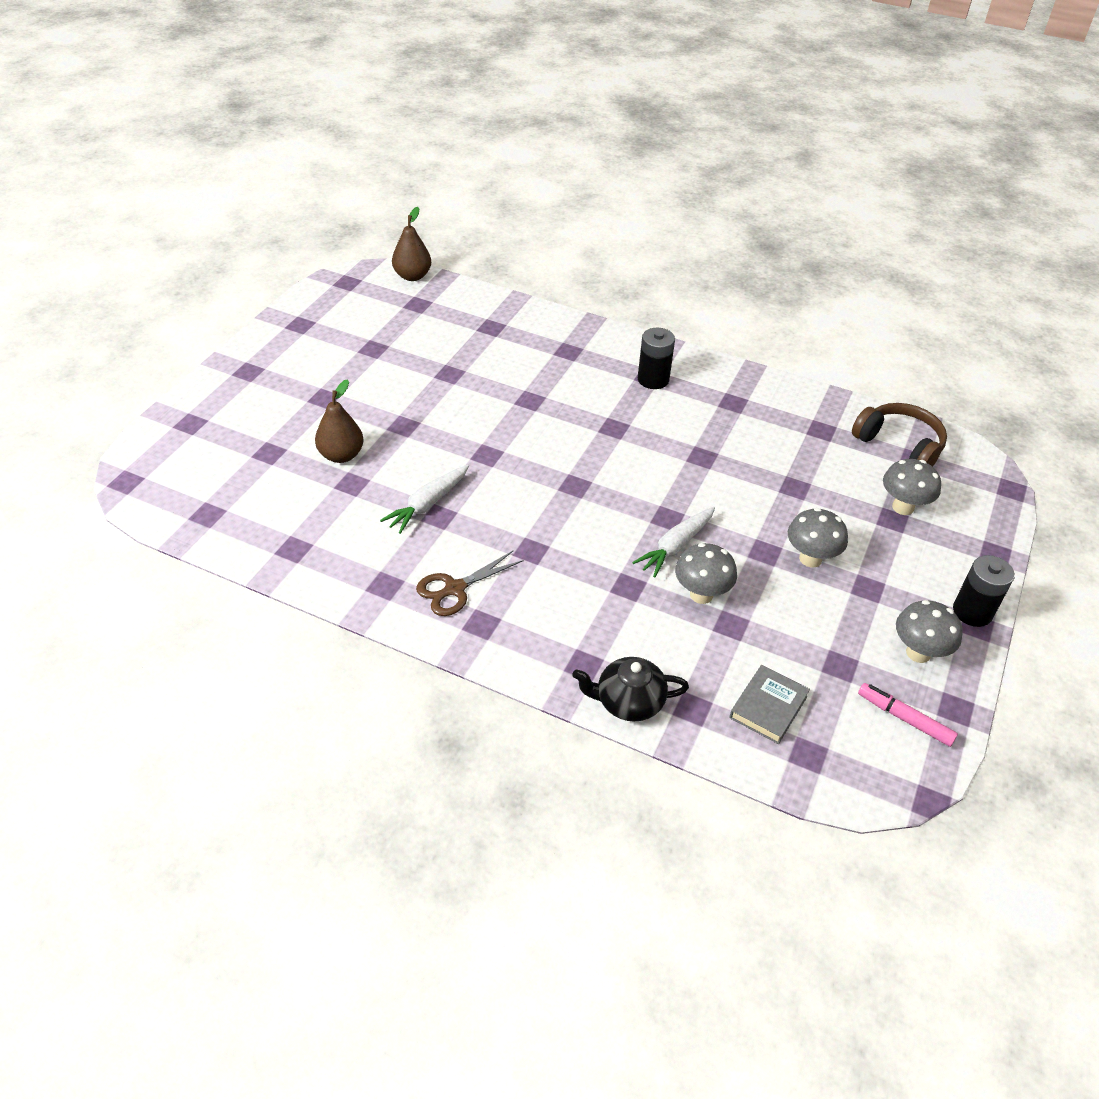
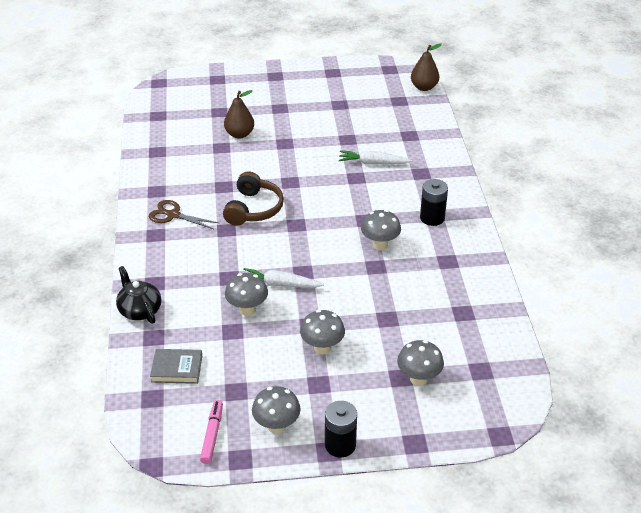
camera: 60 degrees right, 5 degrees down
(427, 504) = (229, 179): white carrot -> white carrot (373, 163)
(667, 437) = (380, 245): none -> grey mushroom
(899, 445) = (488, 358): brown headphones -> brown headphones (253, 209)

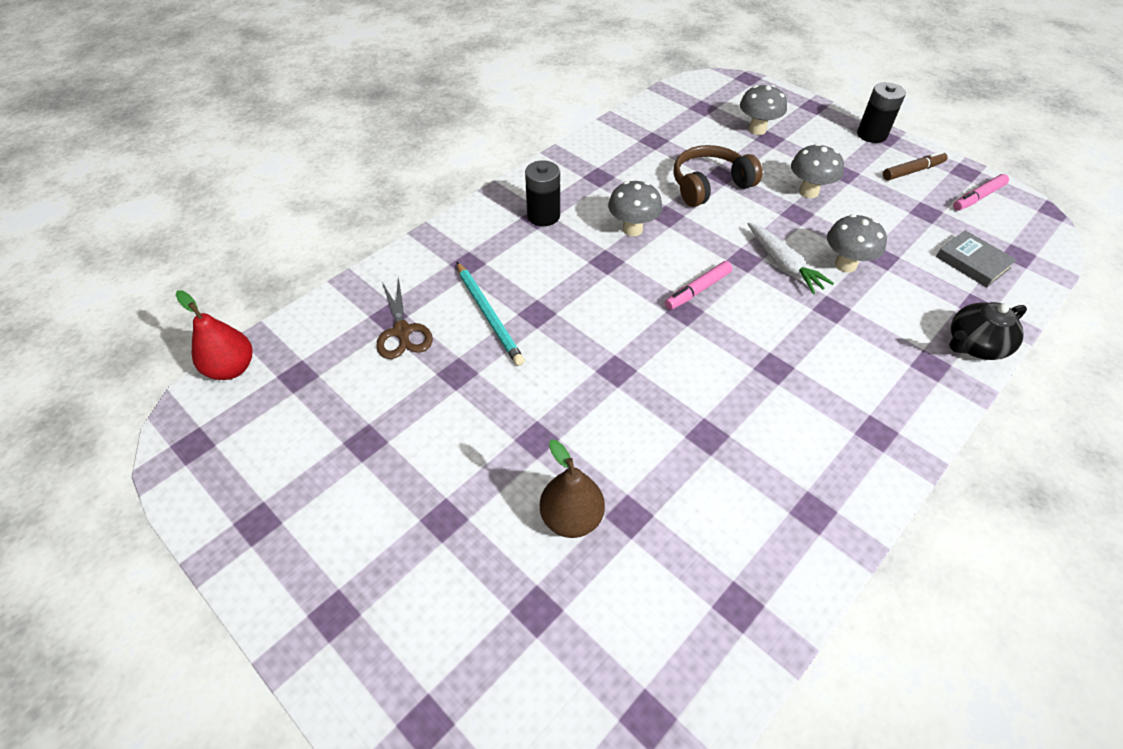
camera: 130 degrees left, 10 degrees up
(139, 310) = (974, 345): black teapot -> black teapot turned 45 degrees clockwise
(173, 215) = (825, 445): brown scissors -> brown scissors (402, 332)
(253, 209) = (708, 369): brown headphones -> brown headphones (710, 185)
(276, 426) = (912, 171): grey mushroom -> brown marker
(303, 238) = (697, 290): none -> pink marker
(373, 163) = (489, 315): white carrot -> turquoise pencil
(424, 87) = (232, 368): brown pear -> red pear

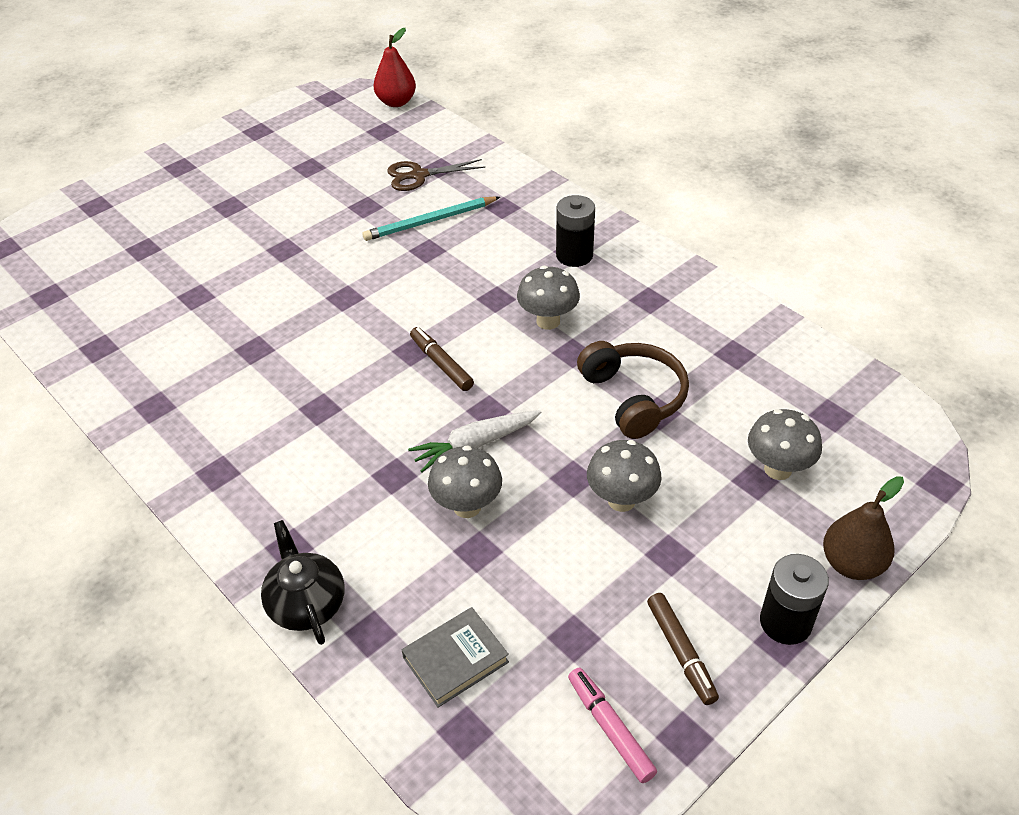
camera: 95 degrees right, 5 degrees down
(571, 518) = (206, 266): brown pear -> brown pear (852, 564)
(697, 290) = (441, 364): pink marker -> brown marker

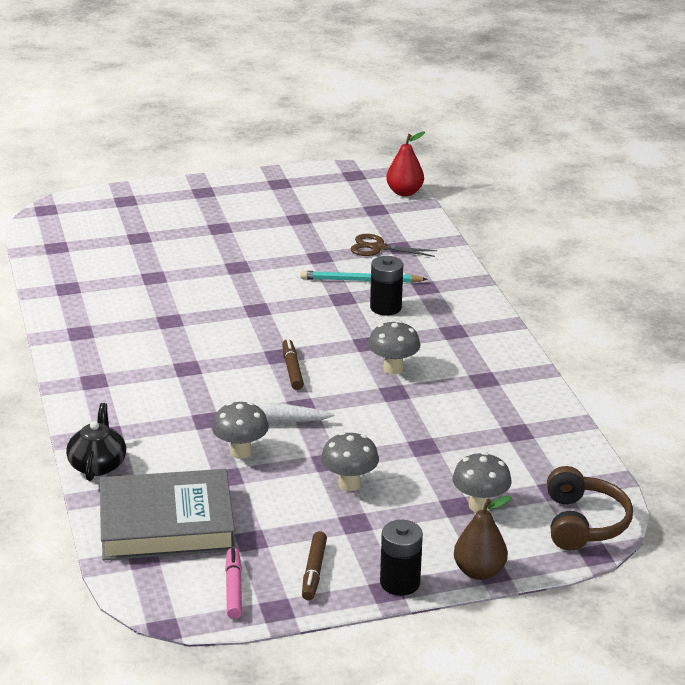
camera: 25 degrees right, 15 degrees down
(455, 660) = (166, 523): grey book -> grey book, size x2.10
(574, 255) = (452, 334): black battery -> black battery (385, 307)
(633, 397) = (413, 432): brown headphones -> brown headphones (583, 523)

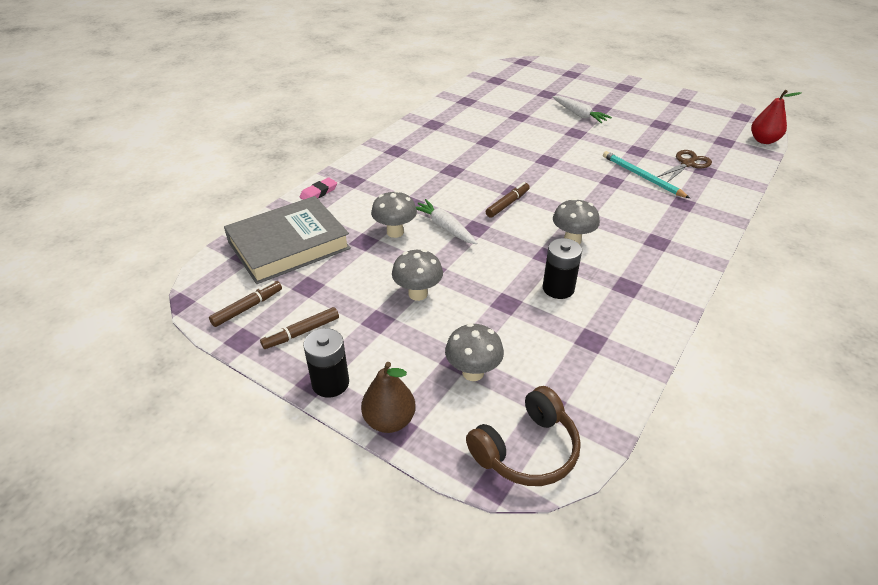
camera: 50 degrees right, 10 degrees up
(97, 465) = (318, 192): black teapot -> pink eraser
(166, 523) = (289, 245): grey book -> grey book turned 75 degrees counterclockwise
(210, 245) = (579, 114): none -> white carrot
(233, 588) = (247, 308): pink marker -> brown marker
(378, 248) = (687, 164): brown scissors -> brown scissors turned 75 degrees clockwise
(385, 307) = (632, 201): black battery -> black battery (558, 288)

